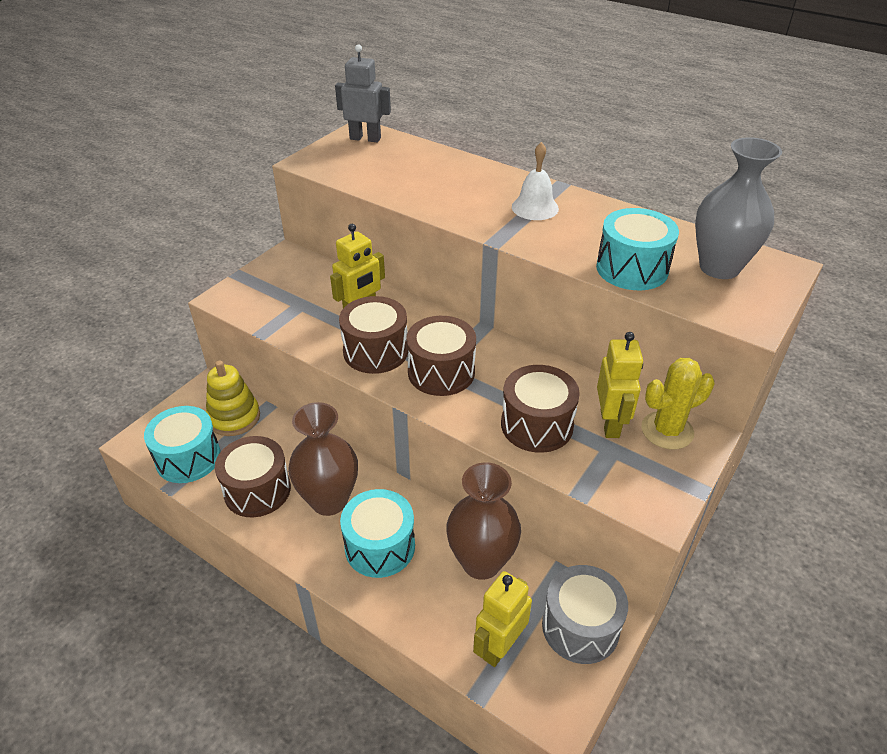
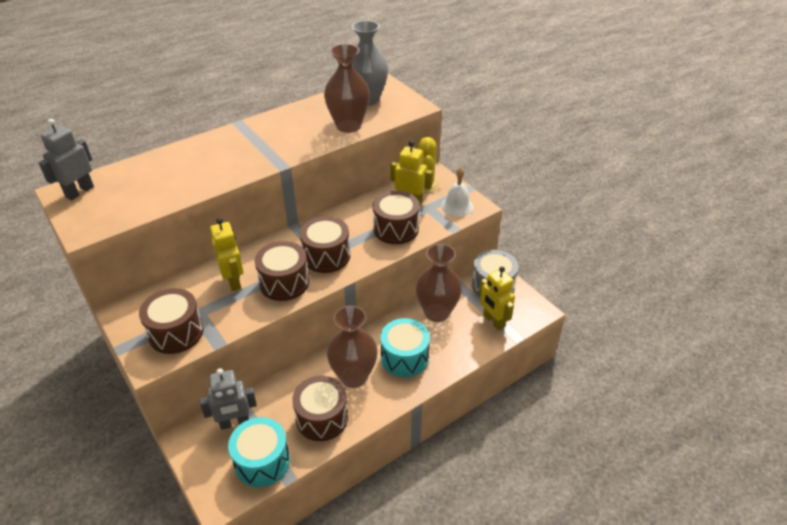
camera: 70 degrees left, 0 degrees up
(234, 417) = (234, 423): yellow stacking toy -> grey robot
(268, 299) = (176, 332): none -> brown drum
(535, 207) = (257, 140): white bell -> white bell (457, 206)
(632, 269) = (348, 126): turquoise drum -> brown vase

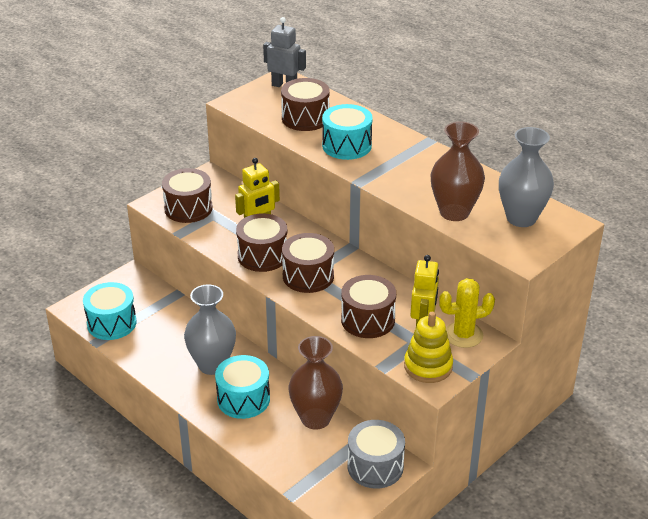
camera: 80 degrees right, 5 degrees down
(219, 166) = (347, 146): none -> turquoise drum
(234, 423) = (150, 298): grey robot -> none
(322, 418) = (160, 351): brown drum -> brown drum (305, 118)
(353, 376) = (212, 365): brown vase -> grey vase
(457, 206) = (428, 366): white bell -> yellow stacking toy
(493, 321) = (313, 470): yellow robot -> none

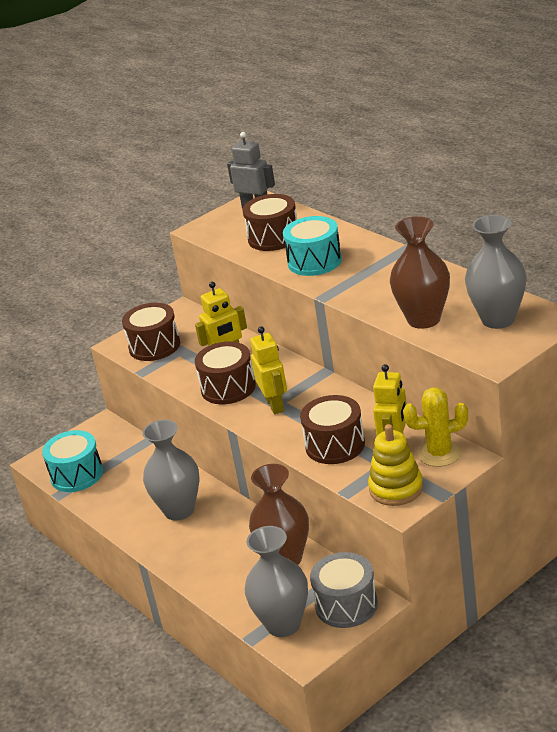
camera: 10 degrees right, 5 degrees down
(243, 399) = (209, 543): turquoise drum -> none
(308, 276) = (275, 405): brown drum -> yellow robot
(319, 482) = (283, 624): none -> grey vase

